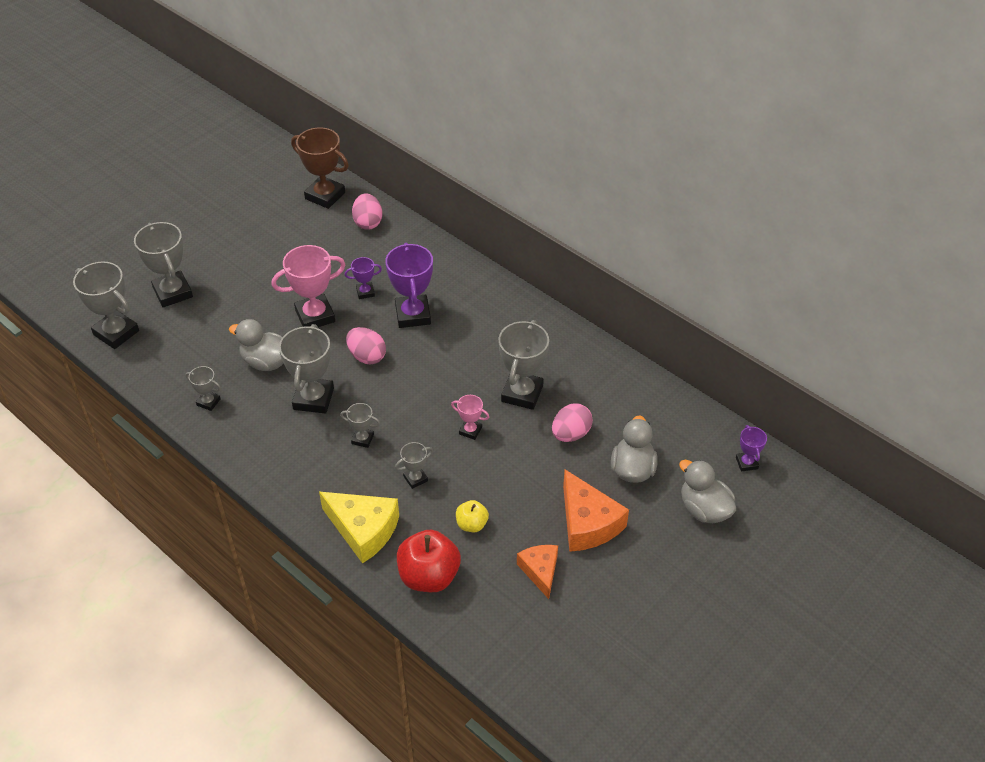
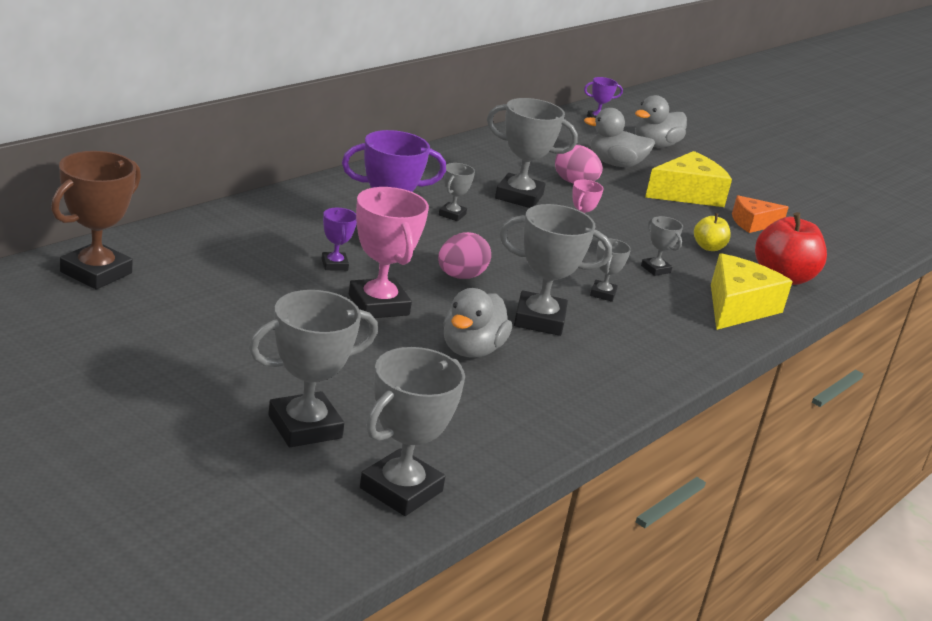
camera: 95 degrees left, 20 degrees down
(208, 402) = (554, 402): grey trophy -> grey trophy (452, 215)
(368, 222) = (179, 247): pink egg -> none
(587, 523) = (687, 194): orange cheese -> yellow cheese

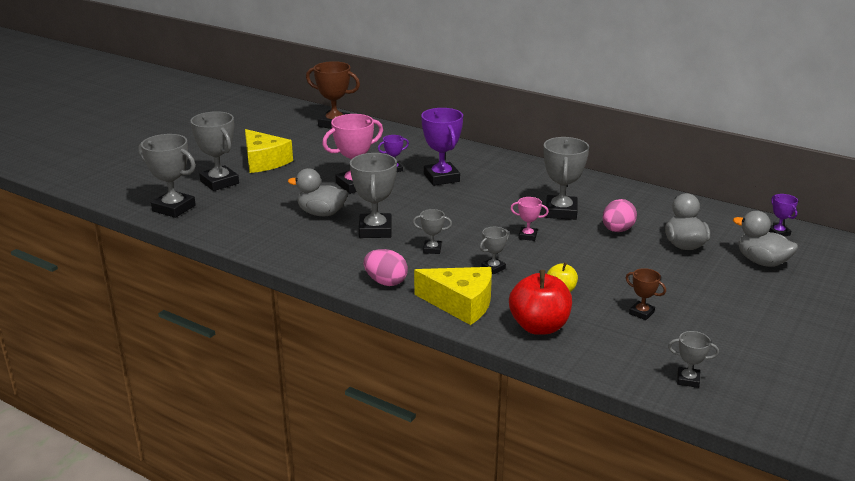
camera: 85 degrees right, 0 degrees up
(452, 215) = (501, 193): grey trophy -> grey trophy (688, 380)
(460, 276) = (412, 203): pink egg -> pink egg (386, 282)
(687, 194) = (665, 279): yellow cheese -> yellow cheese (264, 161)
(753, 223) = (641, 313): orange cheese -> brown trophy

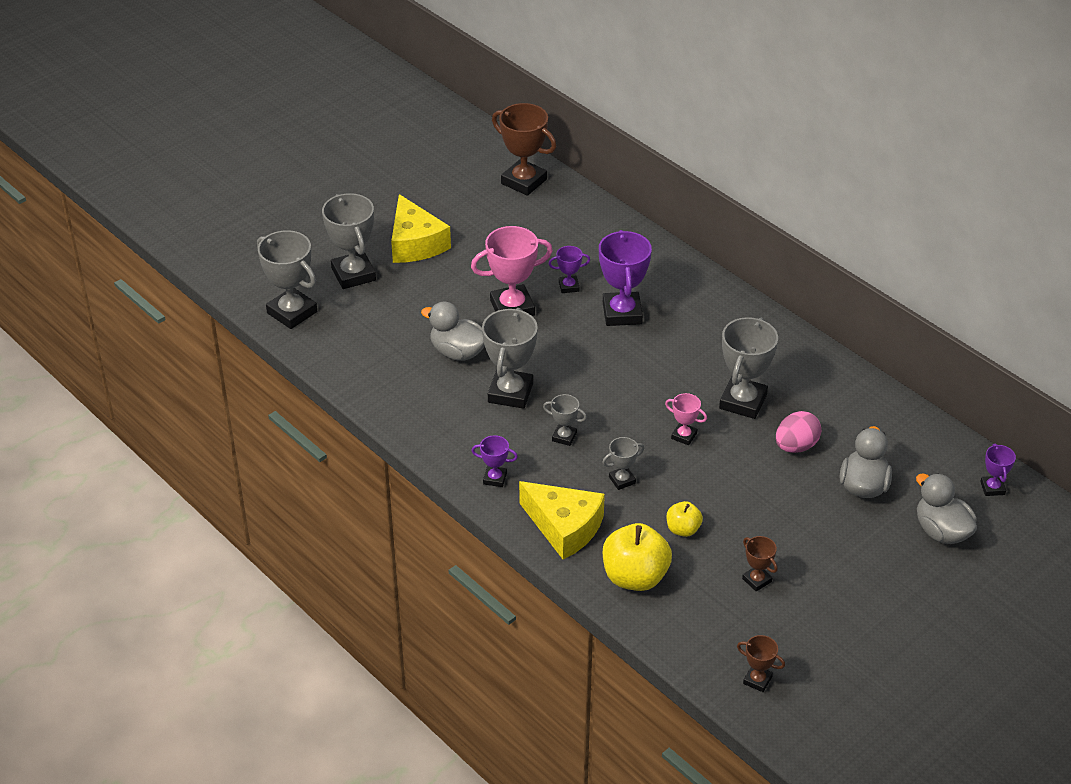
camera: 15 degrees right, 15 degrees up
(386, 282) = (495, 478): pink egg -> purple trophy
(539, 327) = (635, 577): red apple -> yellow apple
(688, 380) = (757, 680): grey trophy -> brown trophy

